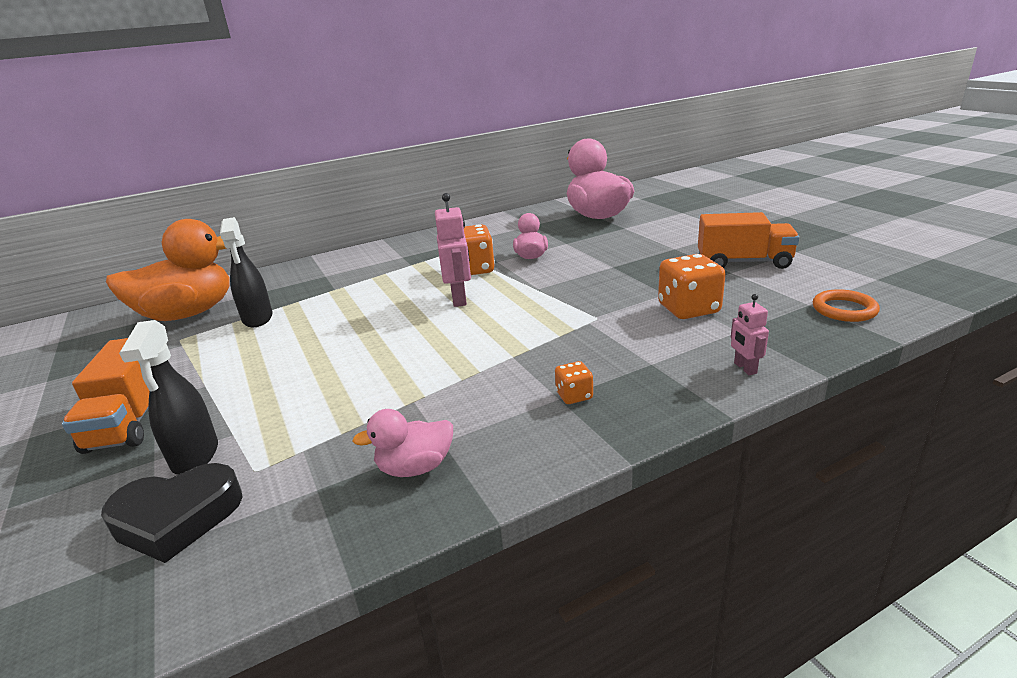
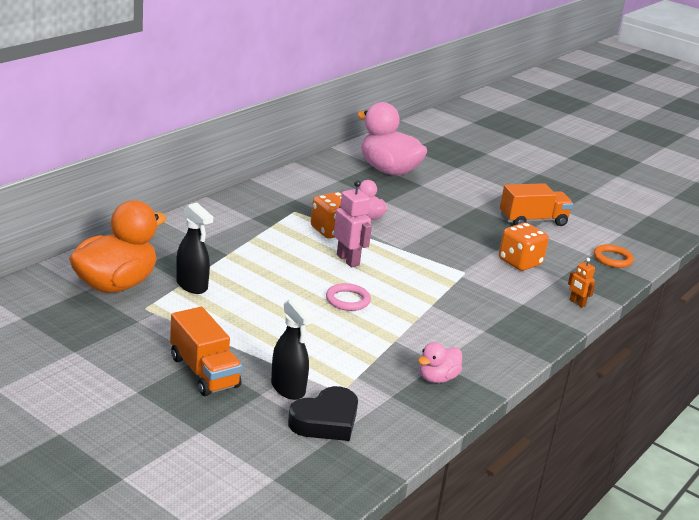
camera: 30 degrees left, 0 degrees up
(408, 344) = (347, 300): none -> pink ring
(574, 396) = (492, 328): orange dice -> none
(745, 368) = (577, 303): pink robot -> orange robot

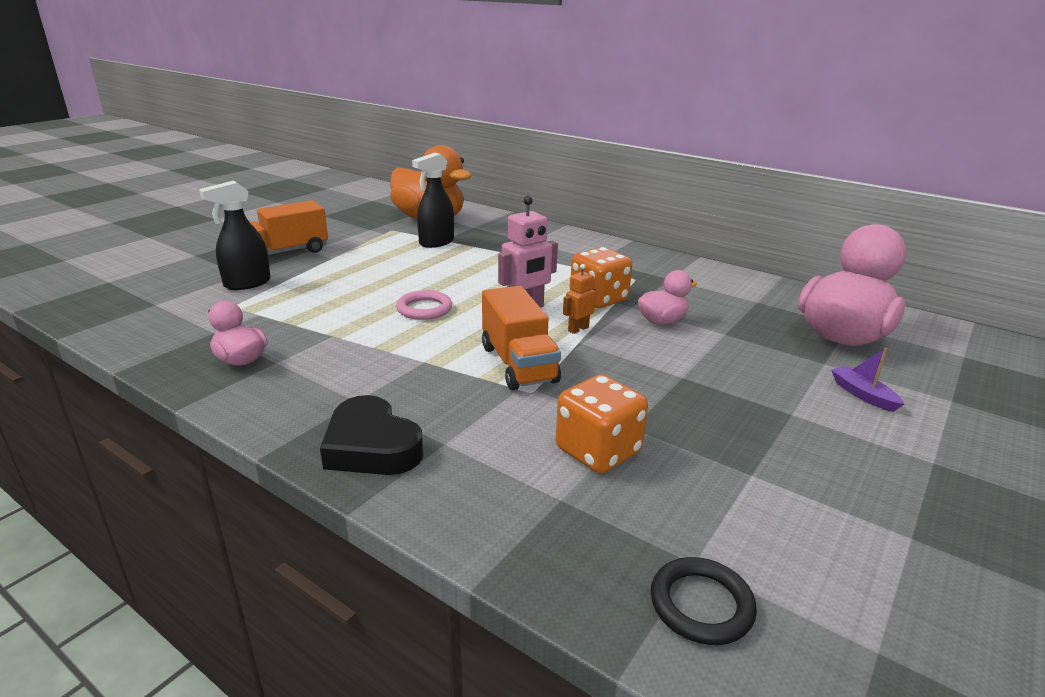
camera: 90 degrees right, 0 degrees up
(326, 421) = (183, 300): black heart -> black heart (371, 446)
(454, 185) = (862, 394): none -> purple boat
(533, 221) = (800, 482): orange truck -> orange truck (518, 364)
(577, 303) = (461, 513): orange robot -> orange robot (578, 329)
(612, 259) = (701, 605): orange ring -> black ring

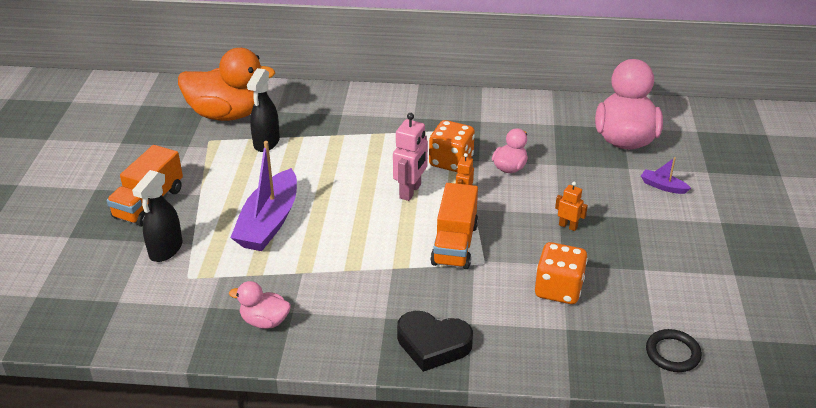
camera: 30 degrees left, 10 degrees up
(359, 291) = (269, 222): none -> purple boat
(424, 309) = (339, 220): pink ring -> none
(518, 364) = (454, 244): orange truck -> orange truck turned 60 degrees clockwise
(681, 392) = (568, 226): none -> orange robot

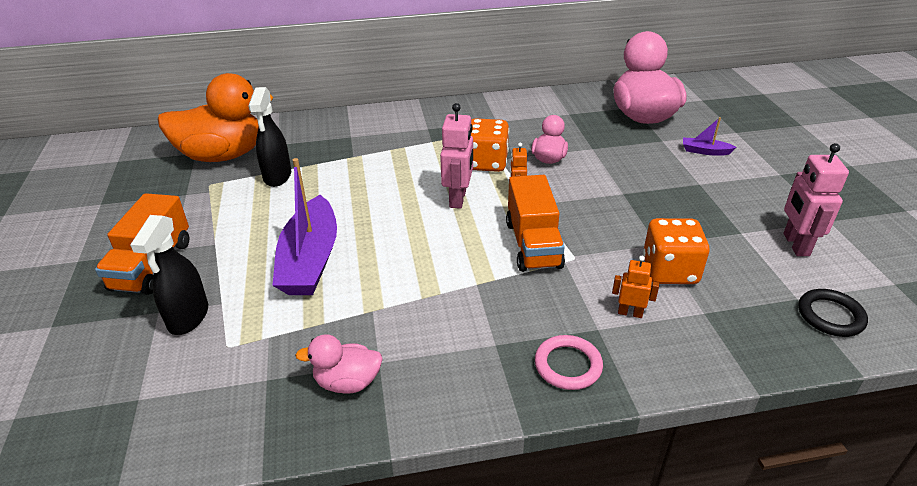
camera: 15 degrees left, 0 degrees up
(433, 344) = (568, 365): black heart -> pink ring
(568, 226) = (639, 204): orange robot -> orange robot (630, 313)
(686, 289) = (795, 244): none -> pink robot

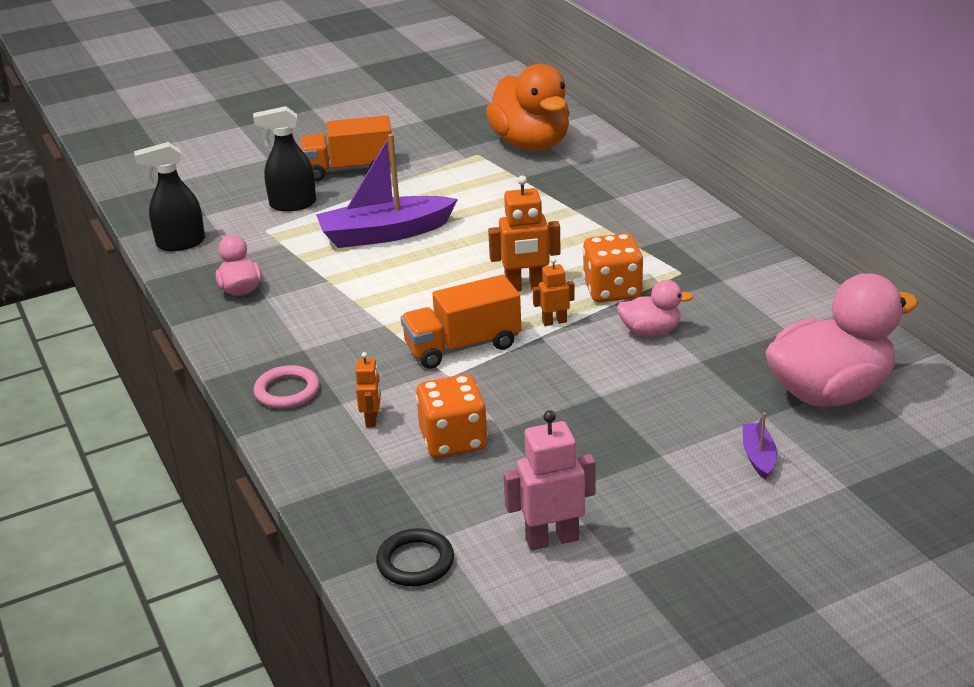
camera: 75 degrees right, 5 degrees down
(277, 176) = (510, 181): black spray bottle -> black spray bottle (180, 243)
(458, 199) = (525, 287): pink robot -> orange robot

